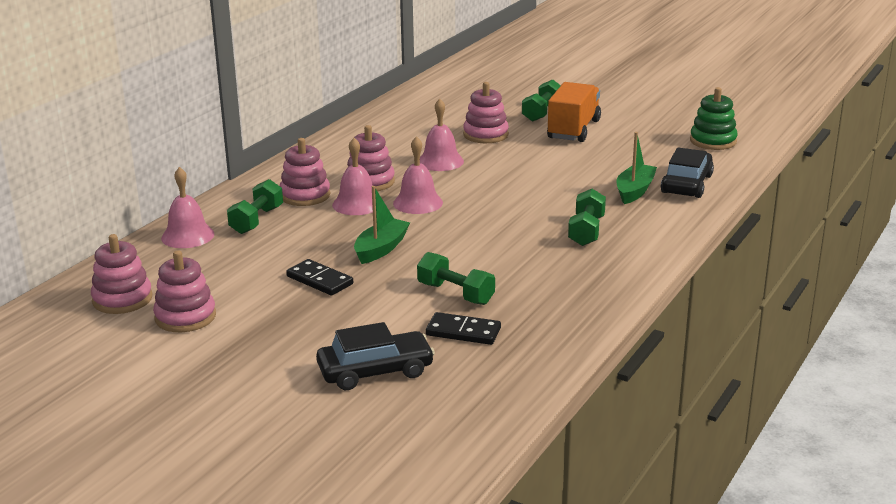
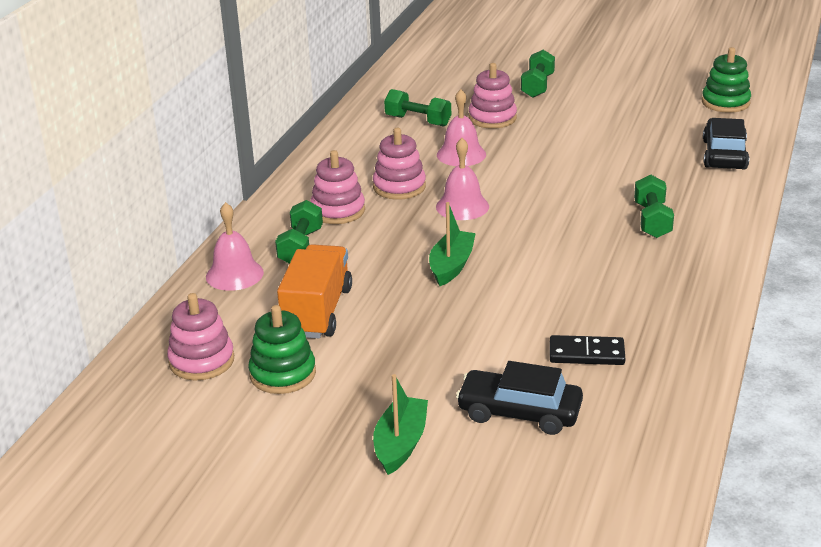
camera: 10 degrees left, 5 degrees up
(185, 317) = (283, 374): pink stacking toy -> green stacking toy
(320, 280) = (405, 311): black domino -> none
(357, 204) = (399, 215): pink bell -> none
(375, 371) = (519, 412): black car -> black car turned 135 degrees counterclockwise
(455, 293) = (556, 309): green dumbbell -> green dumbbell (418, 121)
(573, 130) = (579, 103): orange truck -> orange truck (317, 312)
(634, 191) = (677, 168): green boat -> green boat (400, 444)

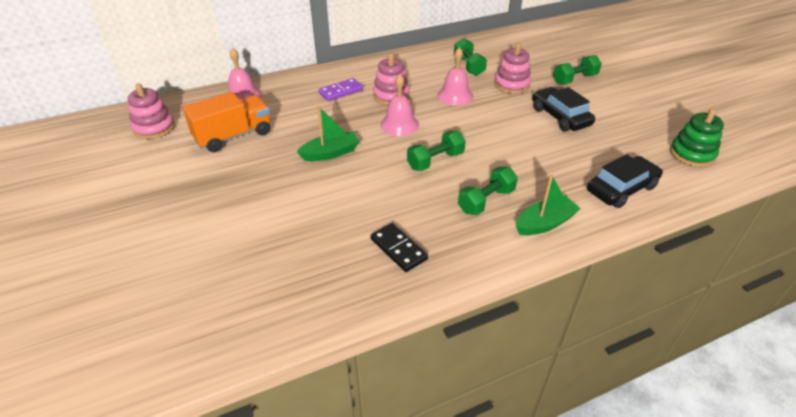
camera: 45 degrees right, 10 degrees up
(283, 374) = (163, 156): green stacking toy -> none
(300, 247) = (291, 99): green dumbbell -> green dumbbell (435, 161)
(338, 211) = (341, 91): pink stacking toy -> purple domino
(400, 444) = (125, 230): green boat -> green boat (545, 223)
(519, 412) = (195, 260): black car -> black car (560, 116)
(586, 354) = (289, 255): black domino -> black domino (398, 249)

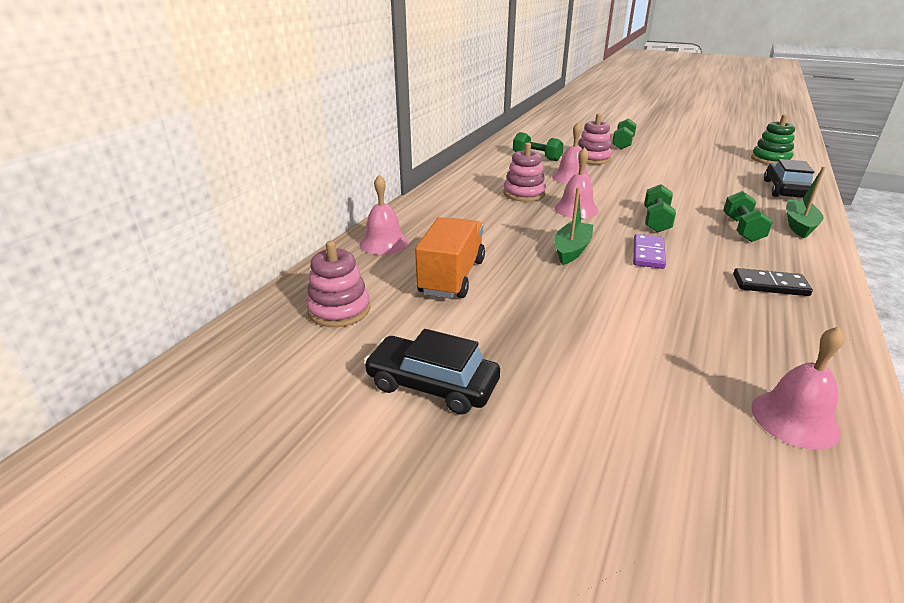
camera: 40 degrees left, 10 degrees down
(219, 320) = (794, 419): none -> pink bell
(341, 91) = (474, 206): purple domino -> purple domino (648, 254)
(560, 116) = (664, 166): black car -> black car (432, 384)

